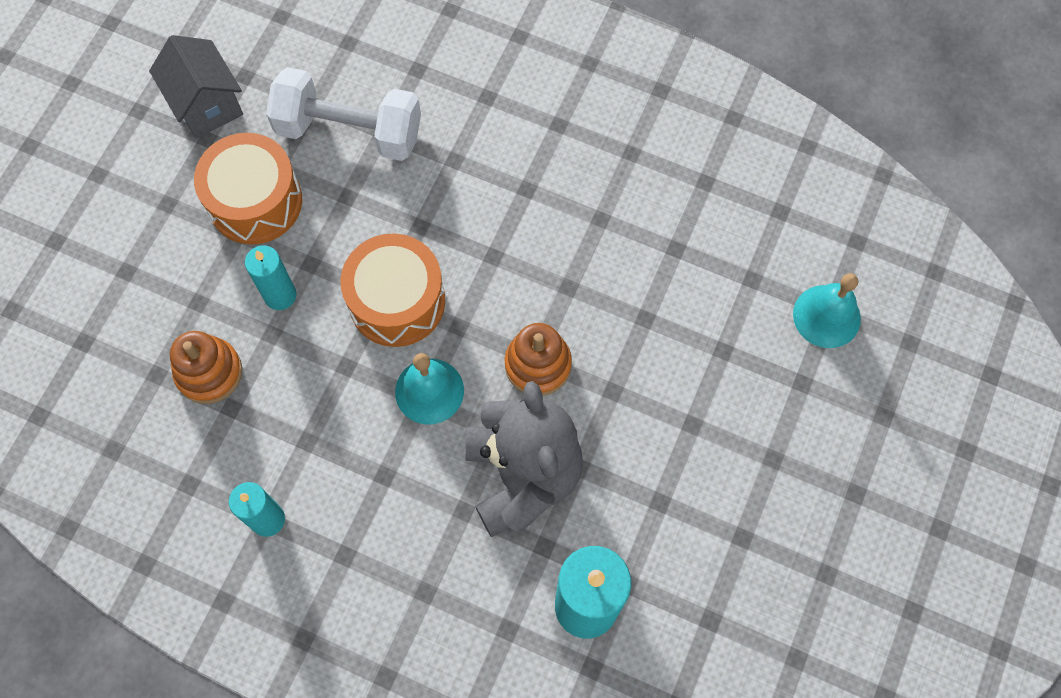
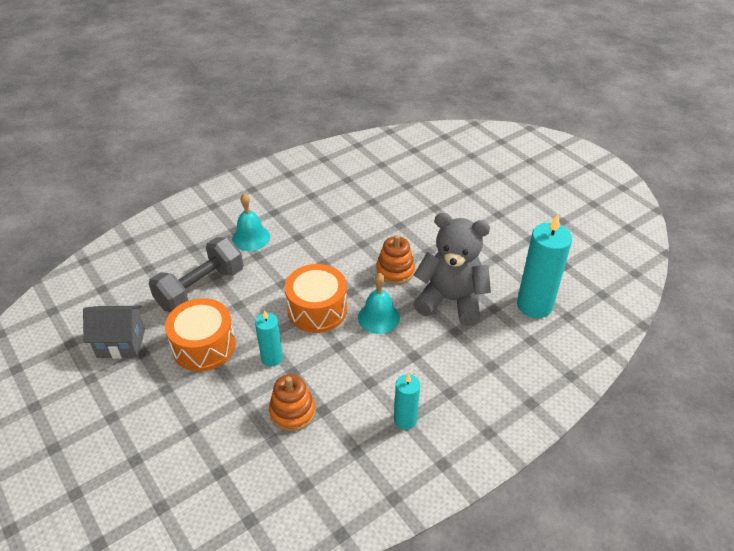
camera: 60 degrees left, 25 degrees down
(349, 131) = (201, 288): white dumbbell -> grey dumbbell
(826, 316) = (442, 172): turquoise bell -> turquoise bell (251, 238)

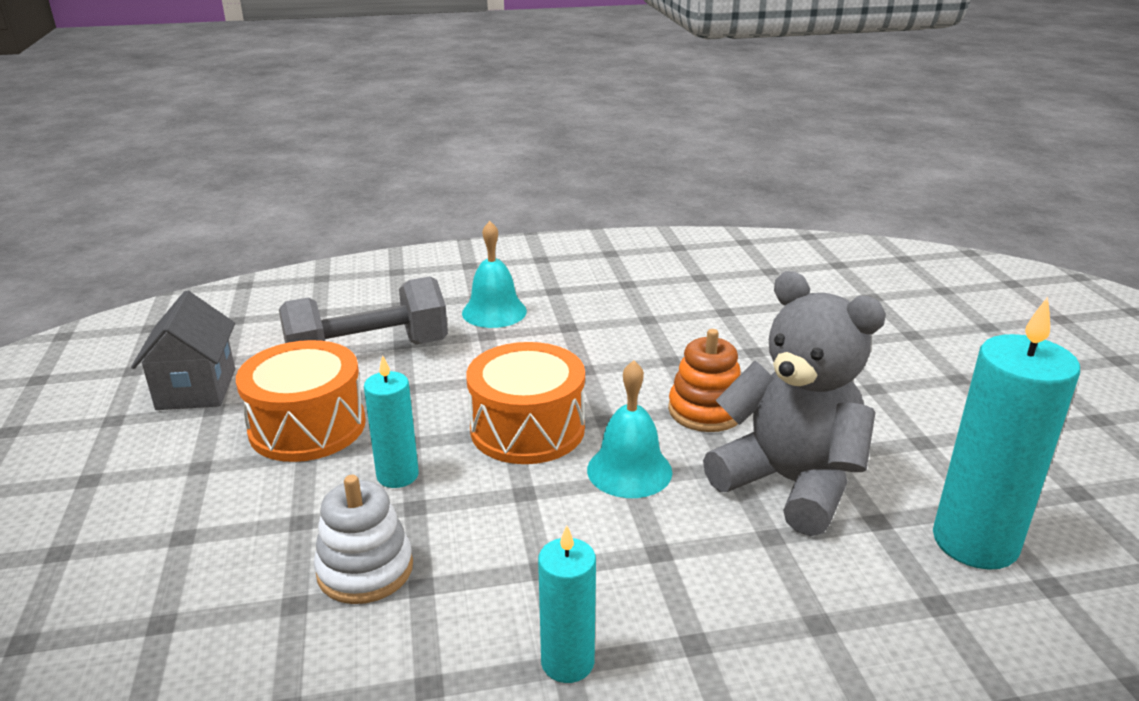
camera: 25 degrees right, 15 degrees down
(121, 343) = (196, 389): grey house -> grey house turned 60 degrees clockwise
(292, 412) = (365, 569): orange stacking toy -> white stacking toy

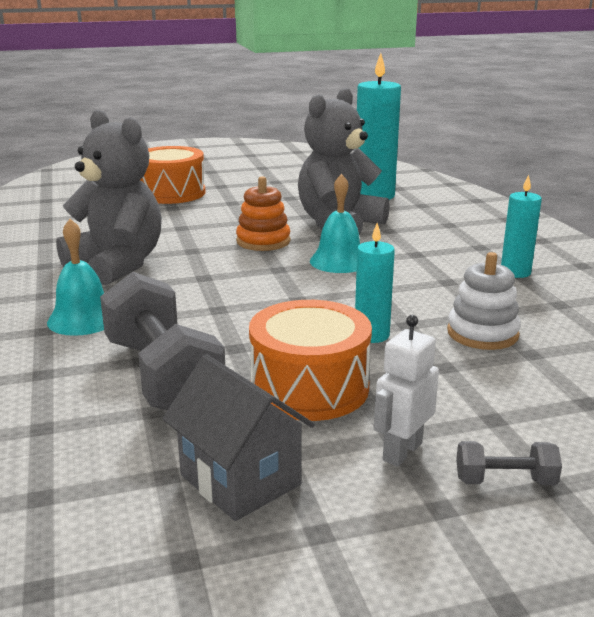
camera: 95 degrees left, 5 degrees down
(89, 521) = (505, 481): none -> grey dumbbell
(173, 468) = (402, 451): none -> white robot
(196, 389) = (240, 480): grey house -> grey house turned 60 degrees clockwise
(527, 429) = (295, 293): orange drum -> orange drum (171, 193)
(626, 318) = (117, 264): none -> grey teddy bear

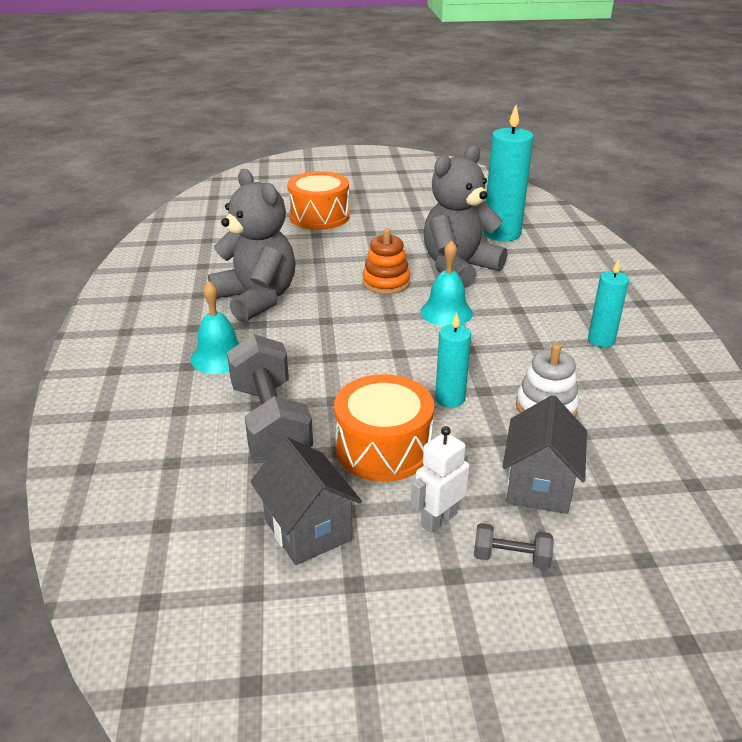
camera: 10 degrees right, 10 degrees up
(506, 406) = (539, 485): none -> grey house

